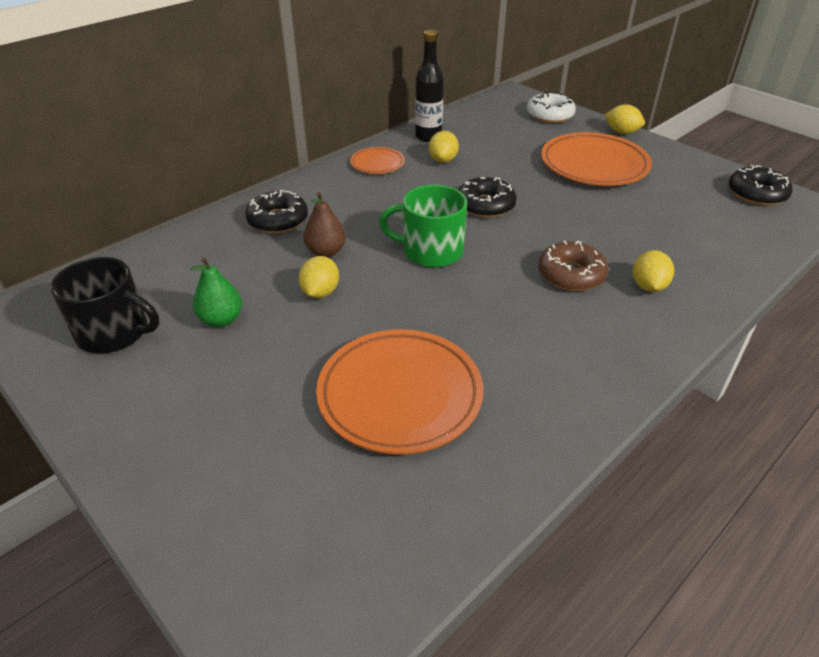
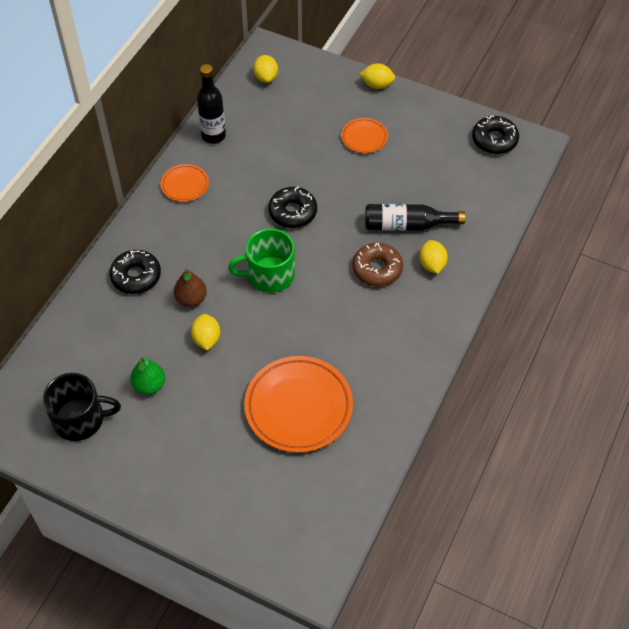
camera: 20 degrees left, 15 degrees up
(443, 160) = (238, 165): yellow lemon -> yellow lemon (266, 77)
(549, 115) = (309, 75): white donut -> none
(594, 165) = (364, 137): orange plate -> orange plate, size x0.51
(624, 243) = (407, 225): none -> black bottle

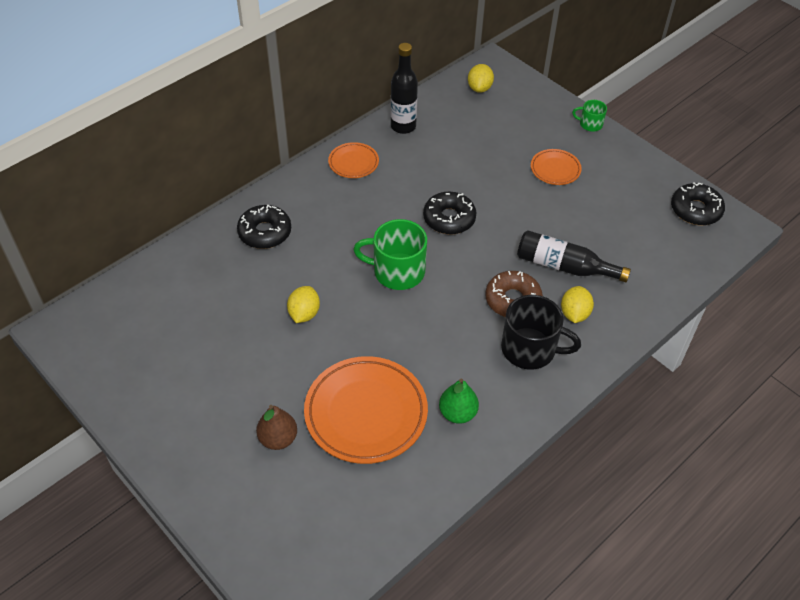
camera: 20 degrees right, 5 degrees down
(80, 419) = (142, 350): black mug -> black mug (530, 349)
(149, 385) = (225, 340): green pear -> green pear (457, 413)
(191, 299) = (308, 270): brown pear -> brown pear (278, 439)
(377, 85) = (590, 124): yellow lemon -> green mug

